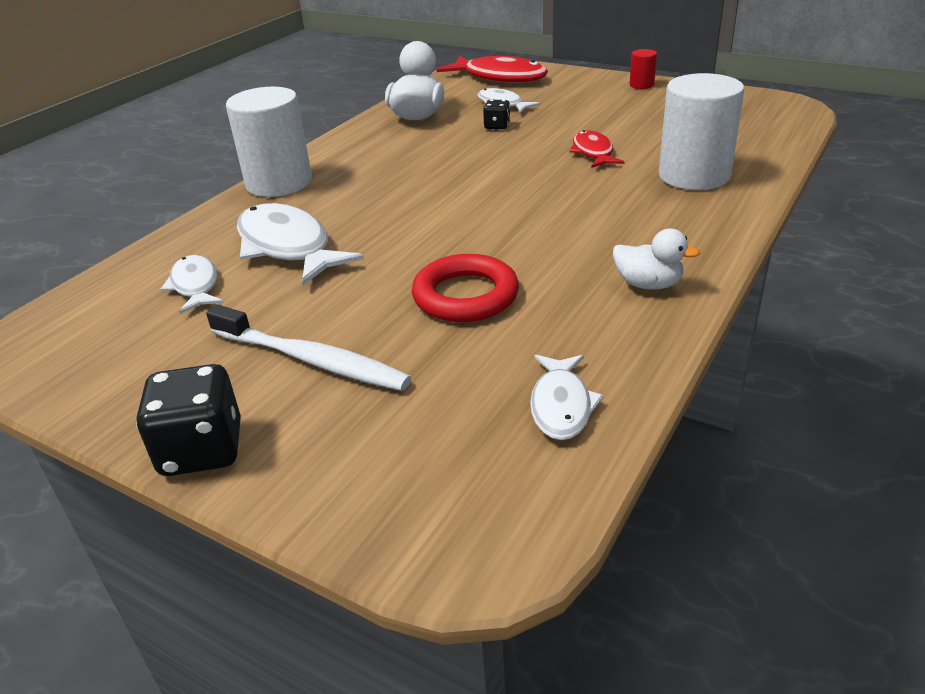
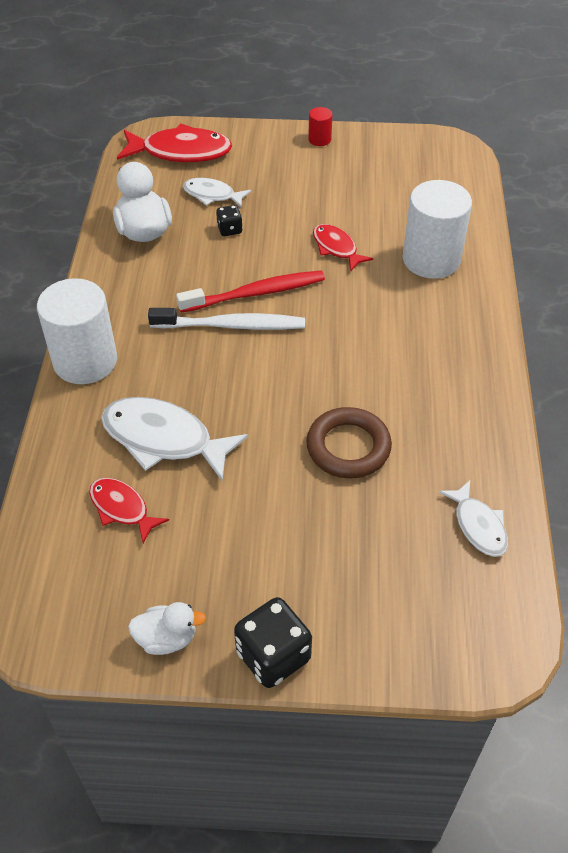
camera: 30 degrees left, 15 degrees up
(195, 286) = (122, 508): white fish -> red fish
(311, 360) = (283, 549): white toothbrush -> white toothbrush (231, 325)
(465, 296) = (348, 447): red ring -> brown ring
(480, 168) = (255, 293): none -> red toothbrush
(648, 284) = (467, 393): white duck -> white duck (167, 638)

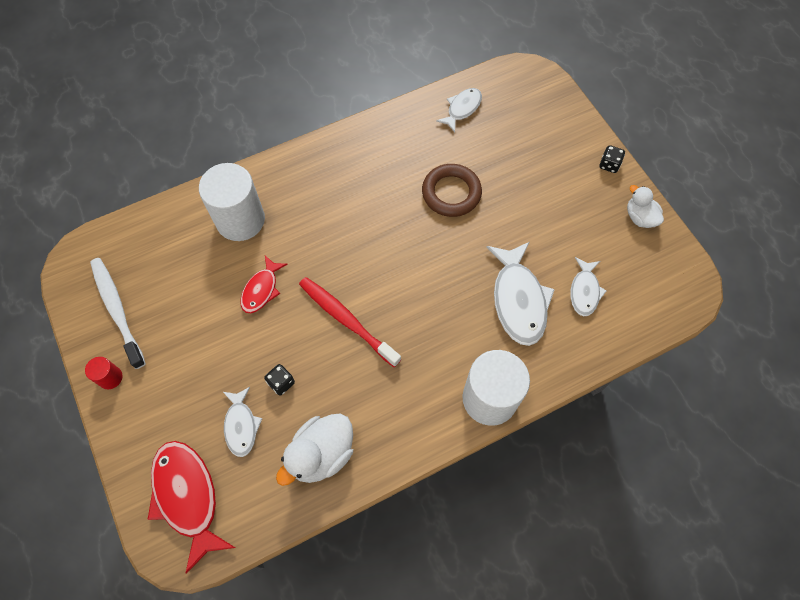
camera: 120 degrees left, 15 degrees up
(122, 508) = (584, 291): red fish -> white fish
(231, 325) = (390, 318): white toothbrush -> white toothbrush (117, 310)
(273, 656) = (609, 165): black dice -> black dice, size x0.54

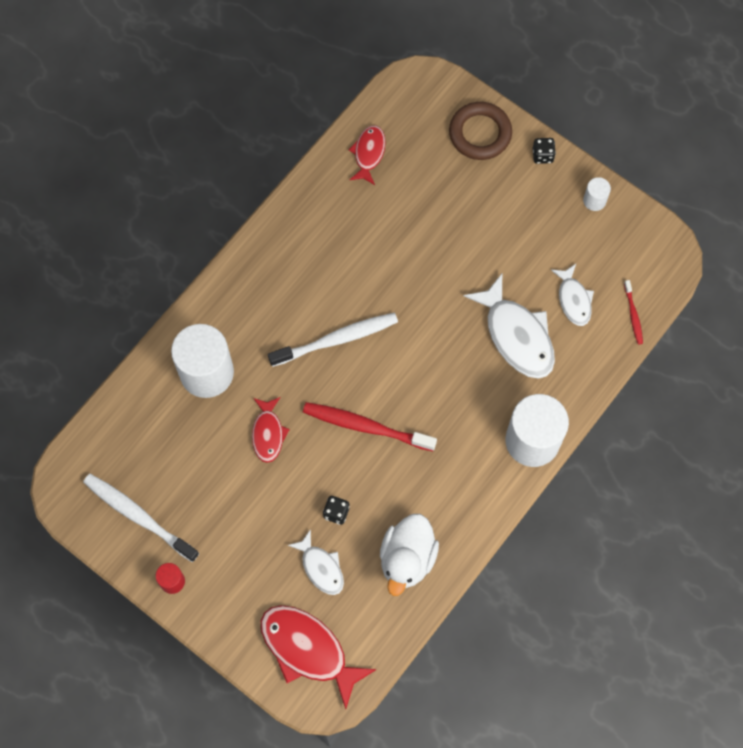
camera: 25 degrees left, 5 degrees up
(360, 238) = (336, 339): none -> white toothbrush
(451, 193) = (402, 253): brown ring -> brown ring (480, 133)
(462, 109) = (368, 153): white fish -> red fish
(634, 327) = (633, 315): none -> red toothbrush
(640, 217) = (594, 200): white duck -> white cylinder

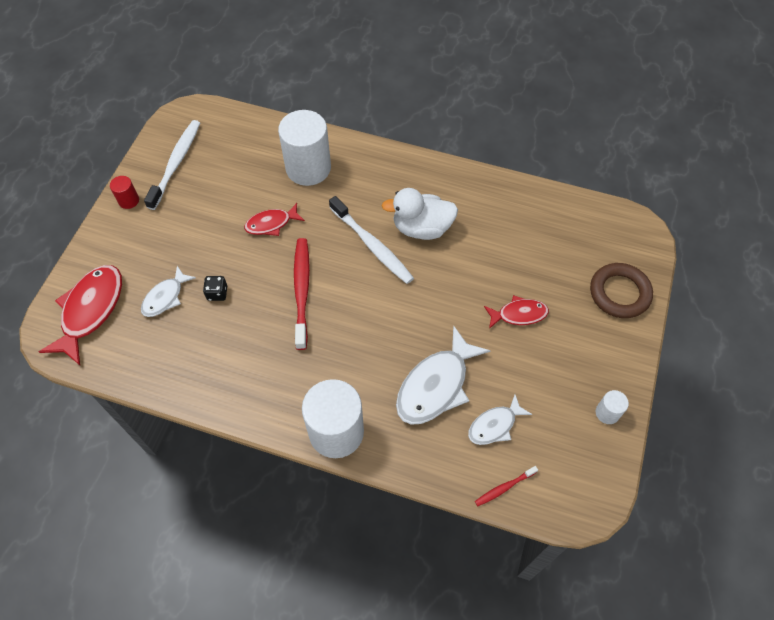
camera: 70 degrees right, 10 degrees down
(368, 153) = (552, 215): red fish -> red fish (519, 314)
(407, 558) = (190, 360): white duck -> white duck (421, 228)
(542, 155) = (628, 352): black dice -> none

